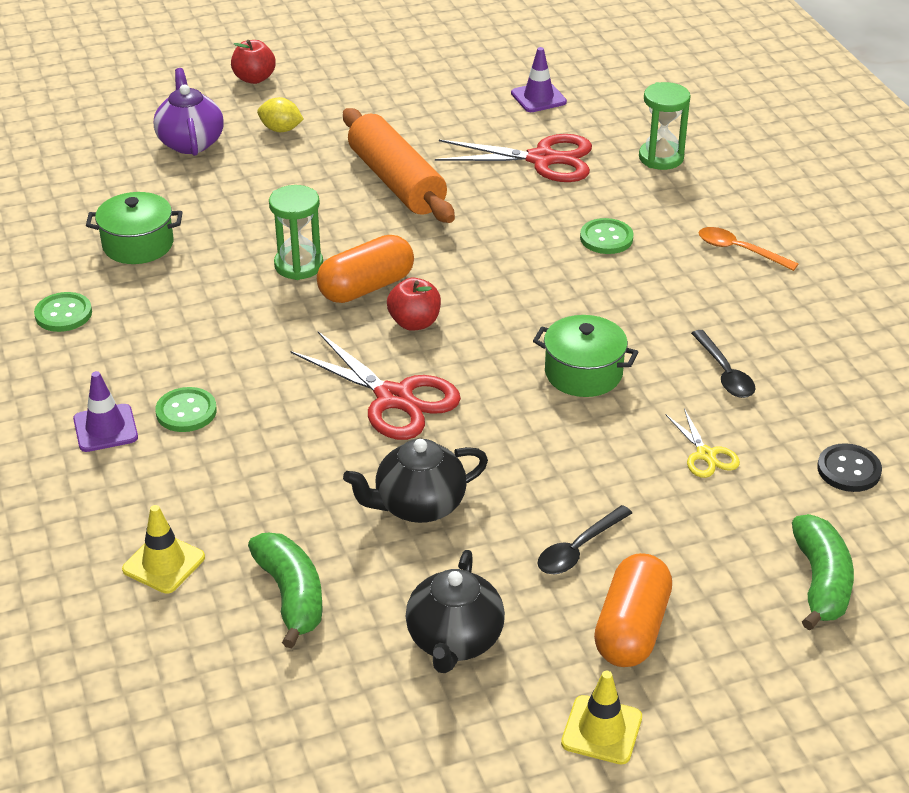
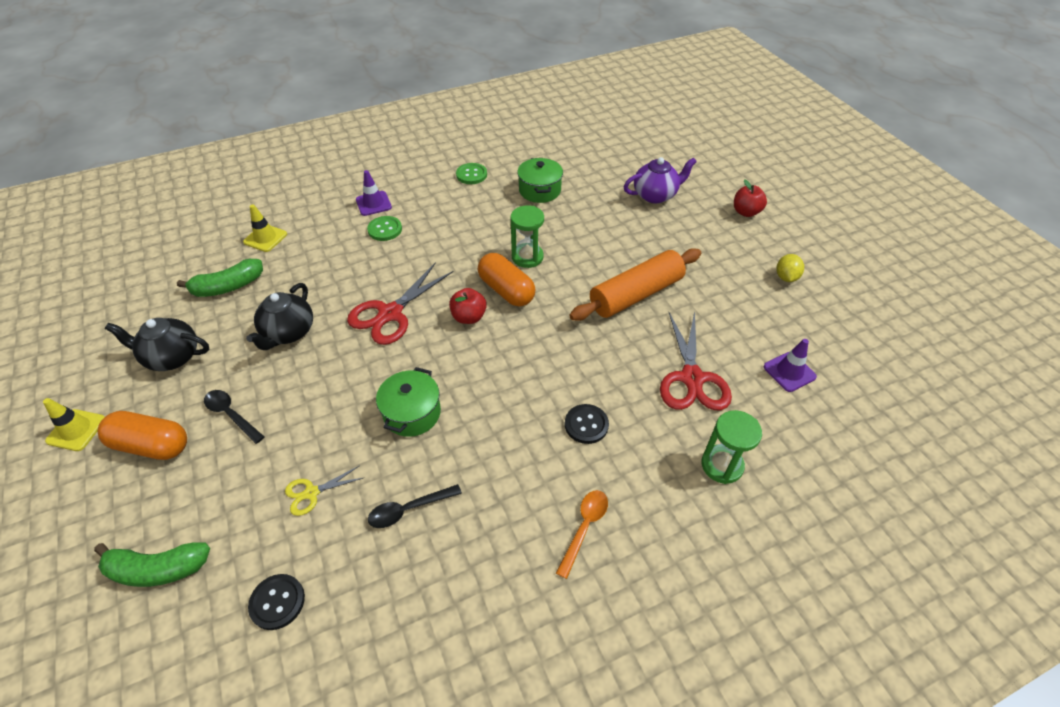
camera: 85 degrees right, 10 degrees up
(281, 129) = (685, 232): yellow lemon -> yellow lemon (786, 277)
(418, 506) = (288, 333): black teapot -> black teapot turned 135 degrees counterclockwise
(606, 238) = (586, 425): green button -> black button

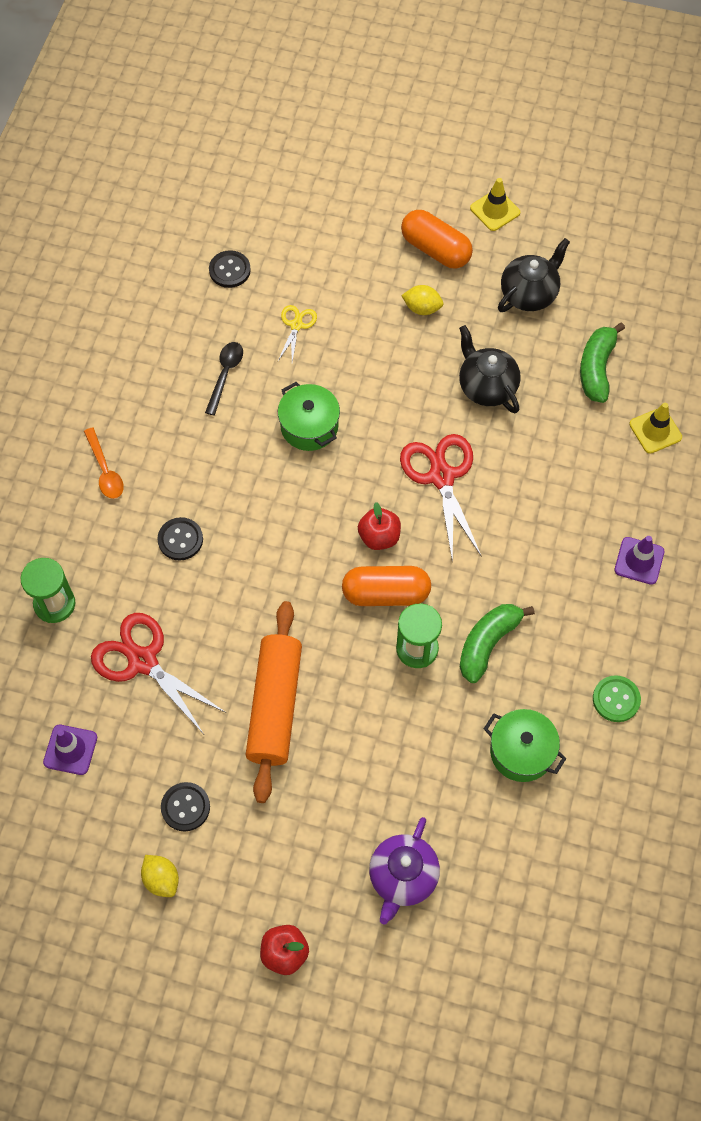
camera: 130 degrees right, 15 degrees up
(151, 445) = (435, 249): orange capsule -> orange capsule turned 75 degrees clockwise
(158, 569) = (317, 219): green banana -> green banana (487, 644)
(231, 414) = (422, 308): black spoon -> yellow lemon
(385, 229) = (579, 545): green button -> none
(740, 294) = (185, 807): none -> black button

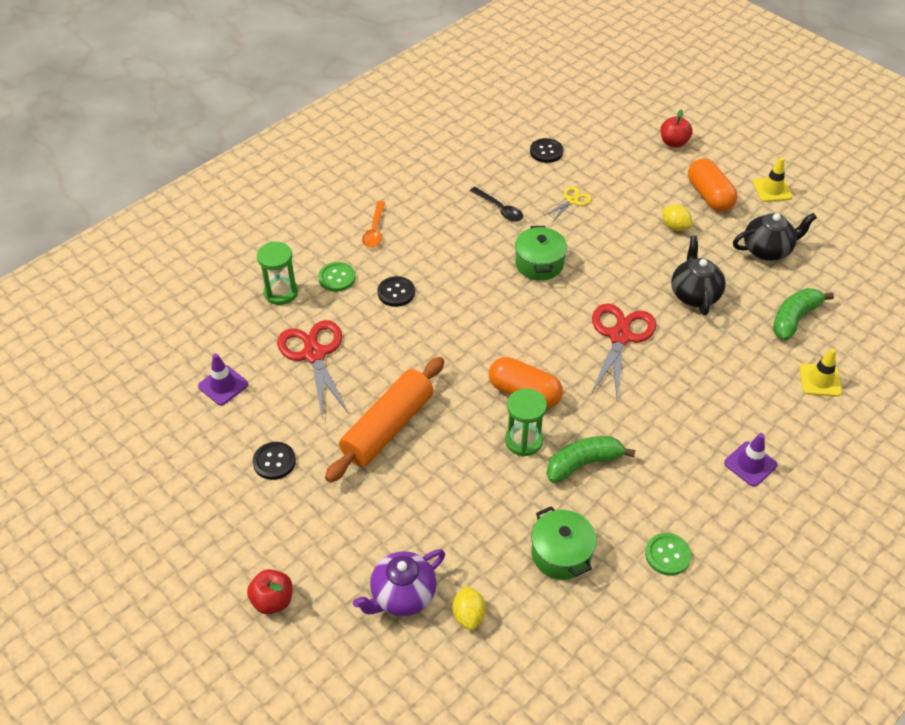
camera: 30 degrees right, 15 degrees down
(104, 553) = (337, 278): none -> green button
(161, 879) = (221, 501): yellow lemon -> yellow lemon (469, 615)
(225, 374) = (500, 209): black spoon -> black spoon turned 90 degrees clockwise
(379, 537) = (544, 354): red apple -> red apple (673, 143)

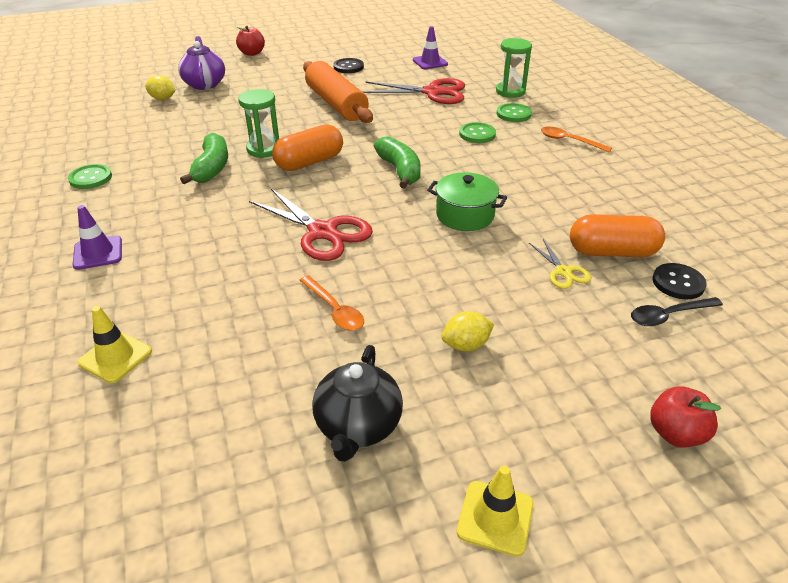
camera: 115 degrees right, 10 degrees down
(396, 292) = (477, 134): black button -> green button
(500, 209) = (570, 215): black spoon -> black spoon (668, 316)
(561, 554) = (155, 138): green pot -> none
(694, 294) = (335, 310): black teapot -> orange spoon
(709, 196) = (516, 415): orange capsule -> orange capsule (612, 252)
(794, 319) = (218, 385): green banana -> green banana (400, 170)

